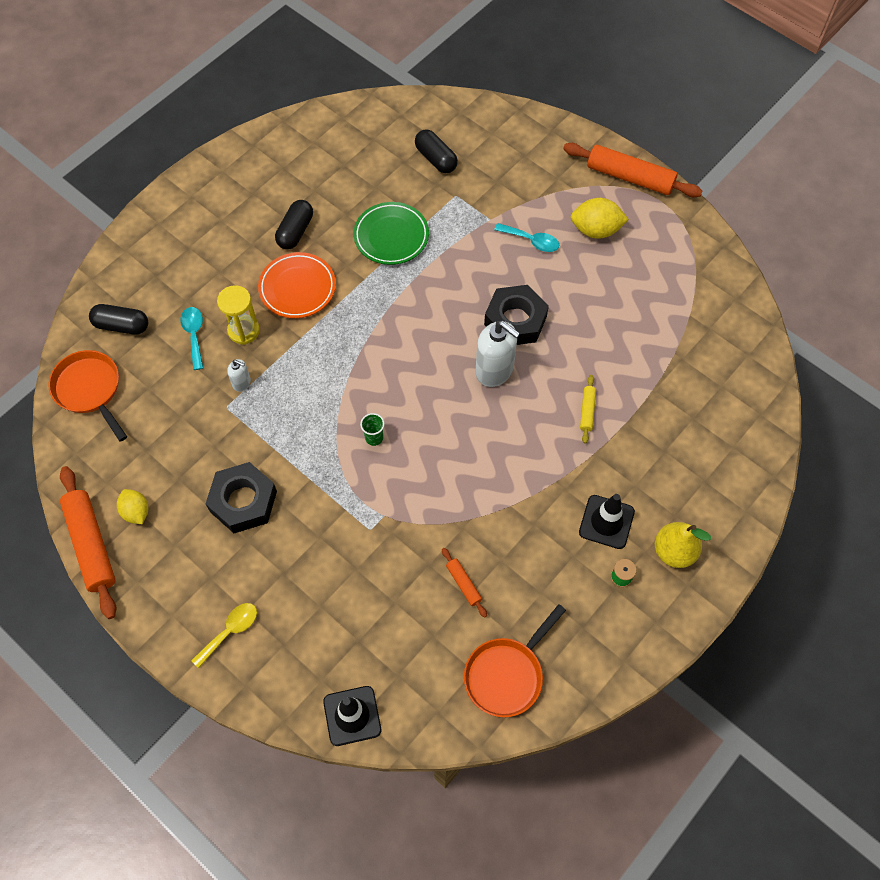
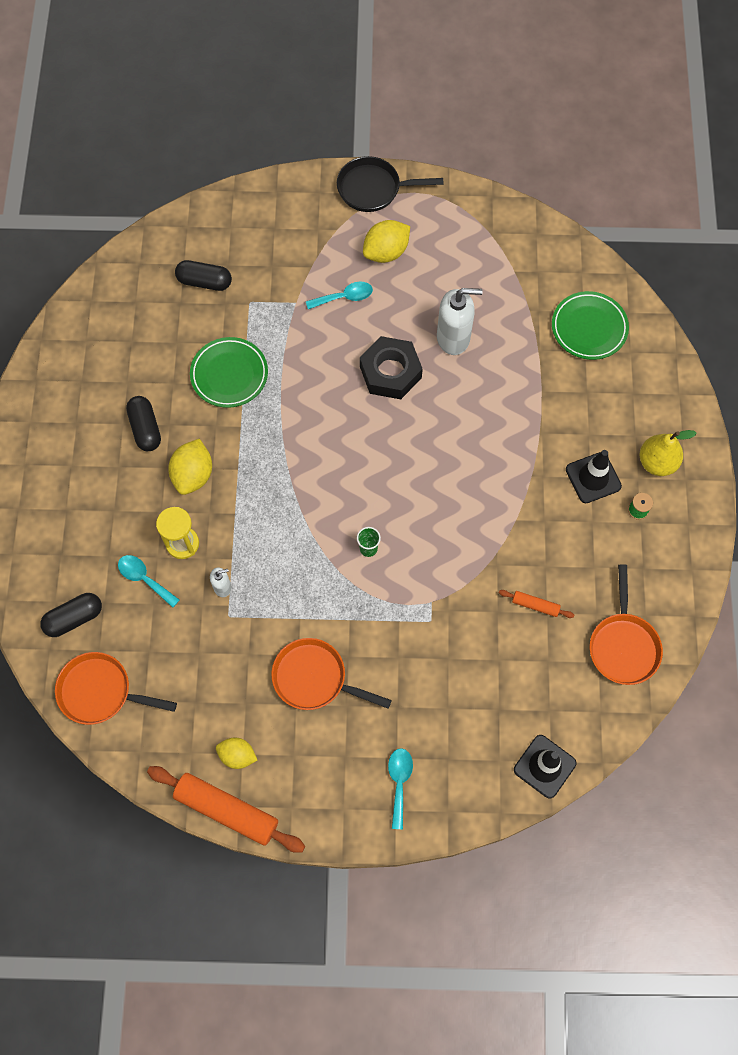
camera: 40 degrees left, 5 degrees up
(230, 631) = (399, 782): yellow spoon -> turquoise spoon
(243, 501) = (314, 678): black nut -> orange pan
(297, 288) = (193, 475): orange plate -> yellow lemon
(494, 370) = (411, 424): white soap dispenser -> white soap dispenser (453, 338)
(587, 411) = (506, 404): yellow rolling pin -> none
(630, 177) = (373, 189): orange rolling pin -> black pan
(713, 402) = (589, 328): none -> green plate

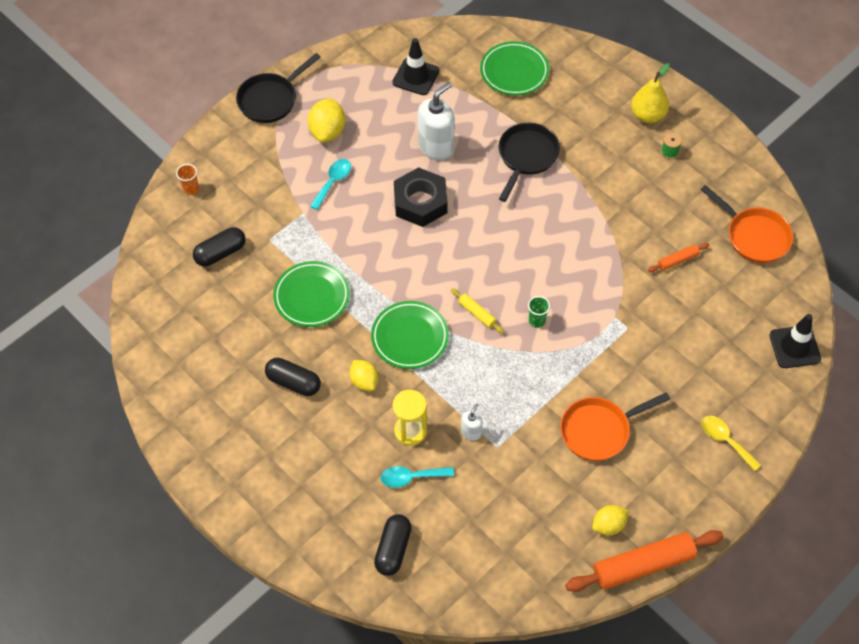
camera: 45 degrees left, 10 degrees down
(100, 691) = (469, 577): orange pan -> none
(193, 475) = (364, 381): yellow lemon -> yellow lemon, size x0.66
(238, 212) = (191, 189): none -> orange cup
(262, 472) = (410, 337): none -> green plate
(331, 500) = (477, 313): none -> yellow rolling pin
(399, 782) = (725, 440): turquoise spoon -> yellow spoon
(515, 409) = (526, 157): none -> black pan
(593, 478) = (622, 156): black traffic cone -> black traffic cone (416, 77)

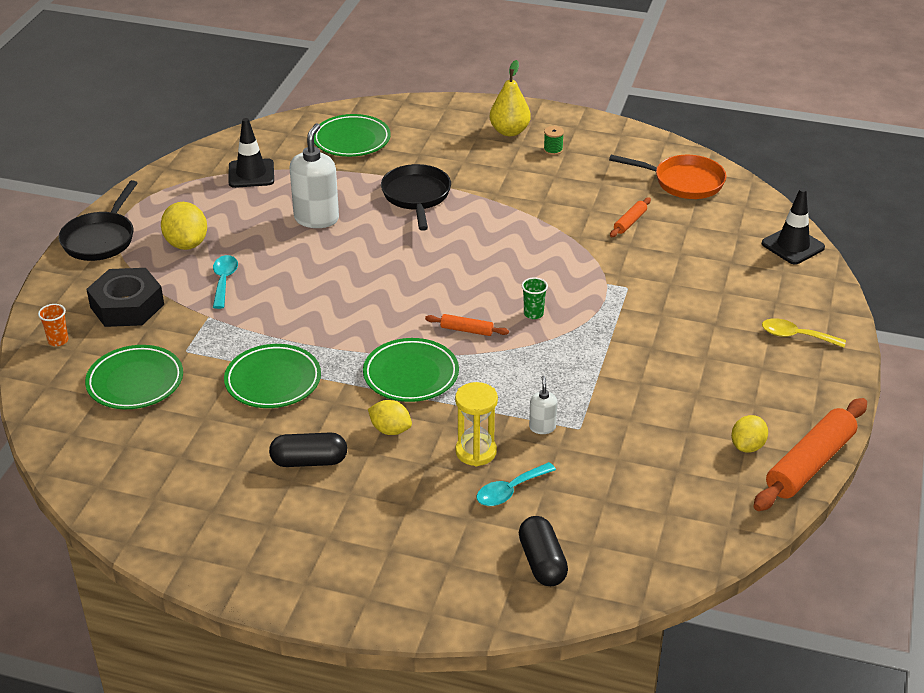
camera: 30 degrees left, 20 degrees down
(220, 253) = (135, 382): black capsule -> green plate
(420, 202) = (334, 265): black nut -> black nut (127, 306)
(477, 313) = (466, 330): yellow rolling pin -> orange rolling pin
(599, 430) = (670, 375): orange pan -> none

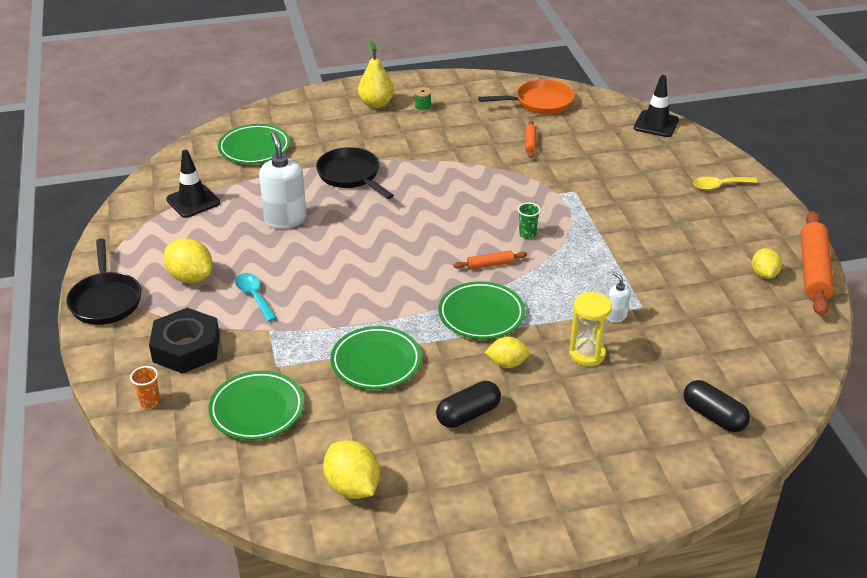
camera: 30 degrees left, 0 degrees up
(151, 481) = (352, 487): none -> yellow lemon
(510, 491) = (639, 373): turquoise spoon -> none

